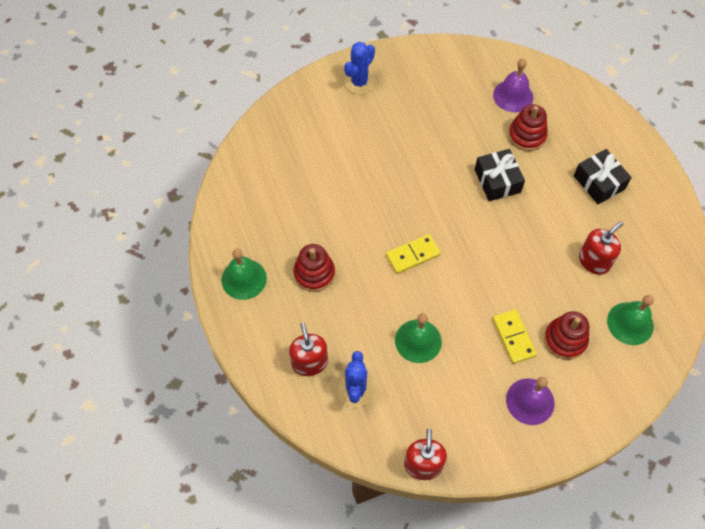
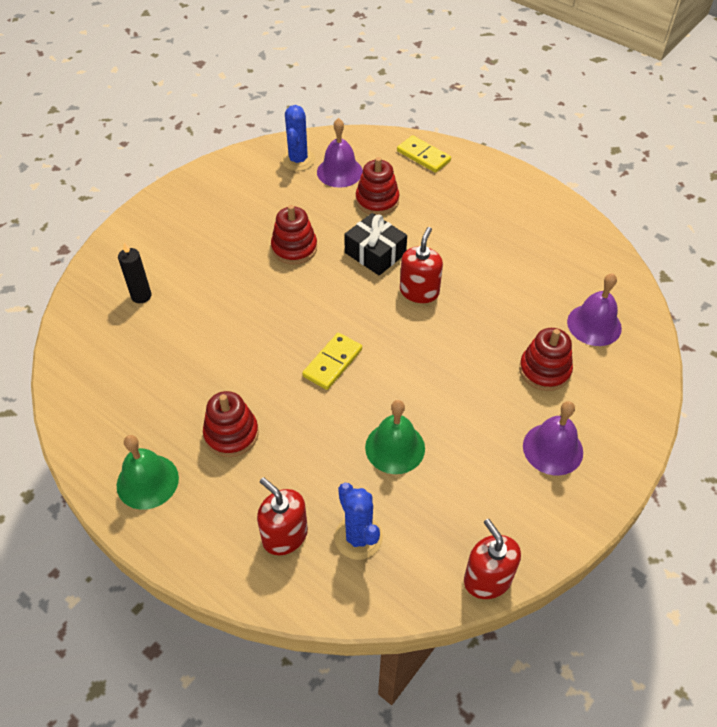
camera: 30 degrees left, 10 degrees down
(309, 136) = (141, 296): none -> black candle
(359, 82) = (168, 221): blue cactus -> blue cactus (298, 160)
(439, 148) = (294, 248): none -> red stacking toy
(513, 337) = (492, 393): yellow domino -> yellow domino (423, 156)
(594, 261) = (520, 284): red soap dispenser -> red soap dispenser (419, 291)
(599, 182) = (475, 213): black gift -> none
(630, 323) = (594, 324): green bell -> purple bell

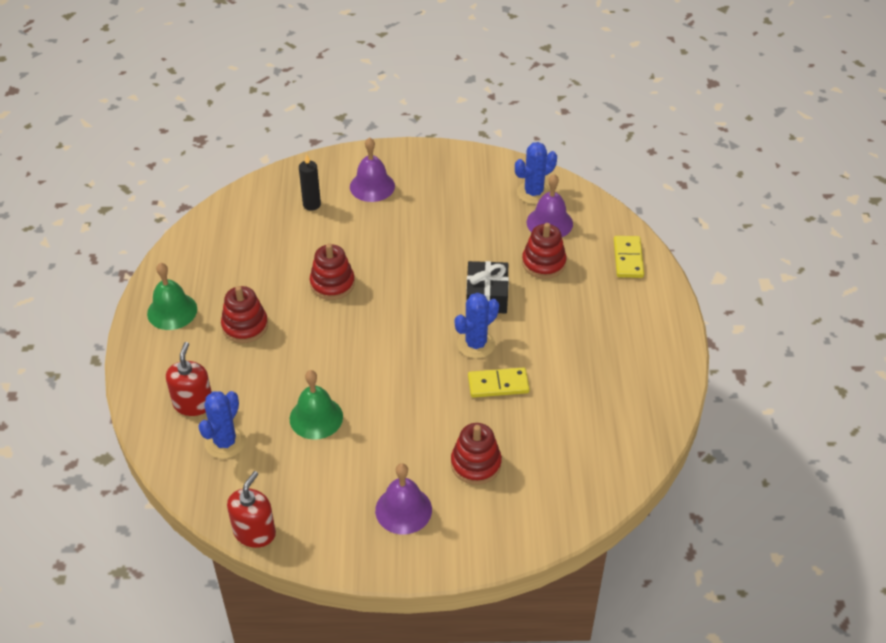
camera: 50 degrees right, 5 degrees down
(294, 248) = (441, 249): red stacking toy -> red stacking toy (332, 284)
(332, 363) = (356, 338): yellow domino -> yellow domino (498, 384)
(419, 291) = (476, 344): red soap dispenser -> blue cactus
(594, 324) = (558, 470): purple bell -> purple bell (372, 186)

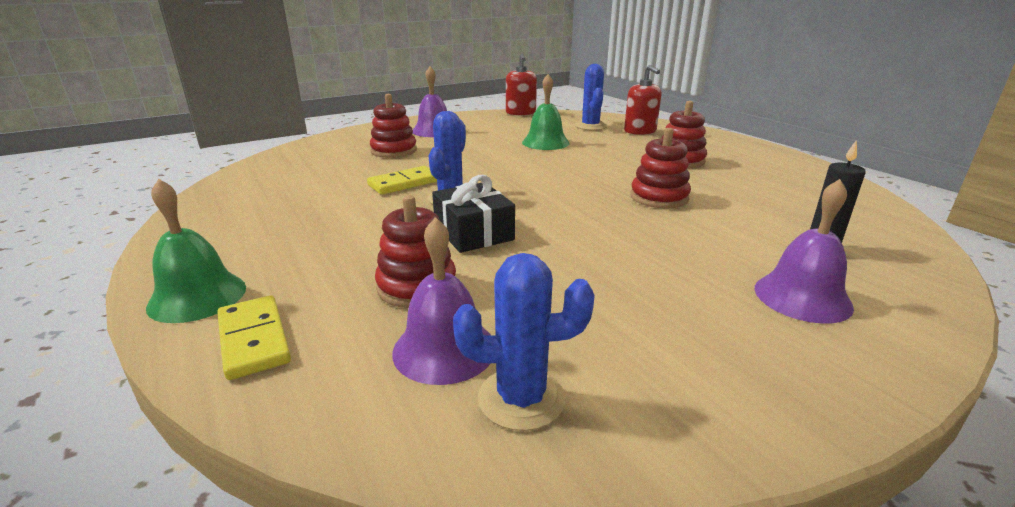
camera: 150 degrees right, 20 degrees down
(172, 311) = (750, 154): green bell -> green bell (197, 296)
(533, 193) = (521, 398): blue cactus -> blue cactus turned 60 degrees clockwise

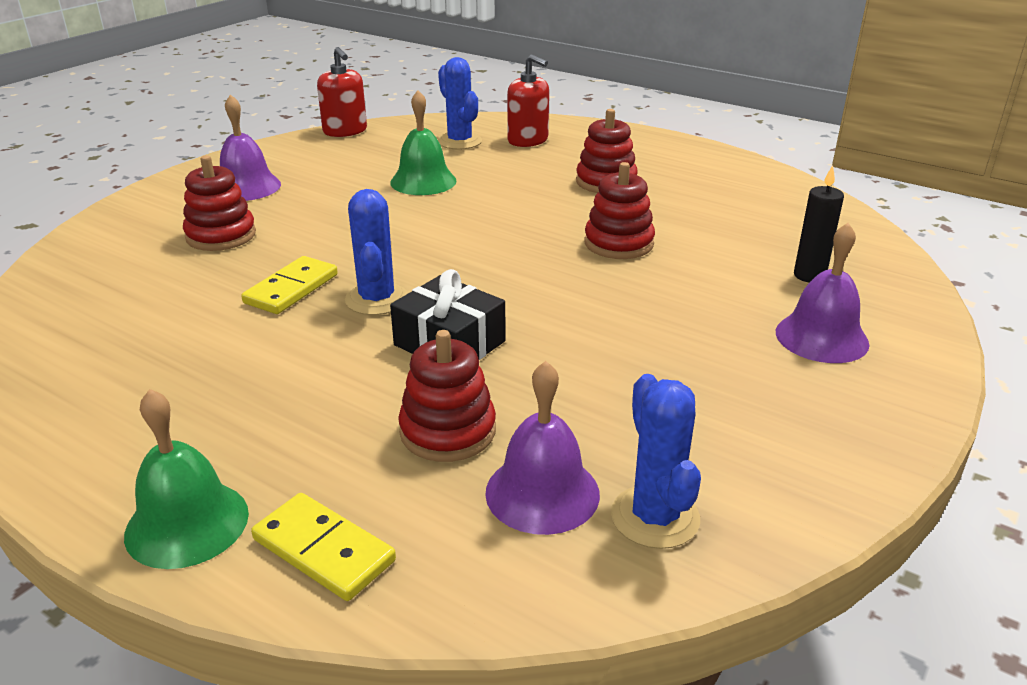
camera: 25 degrees left, 5 degrees up
(521, 398) = (655, 517): blue cactus -> blue cactus turned 75 degrees counterclockwise

